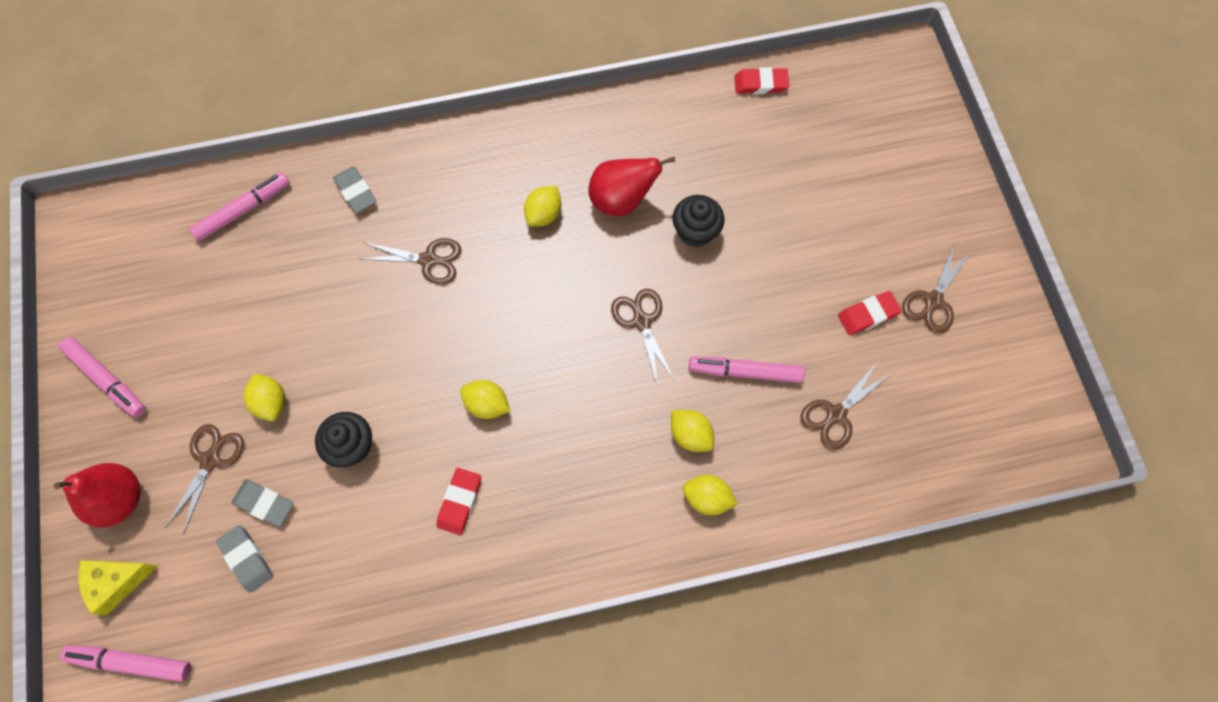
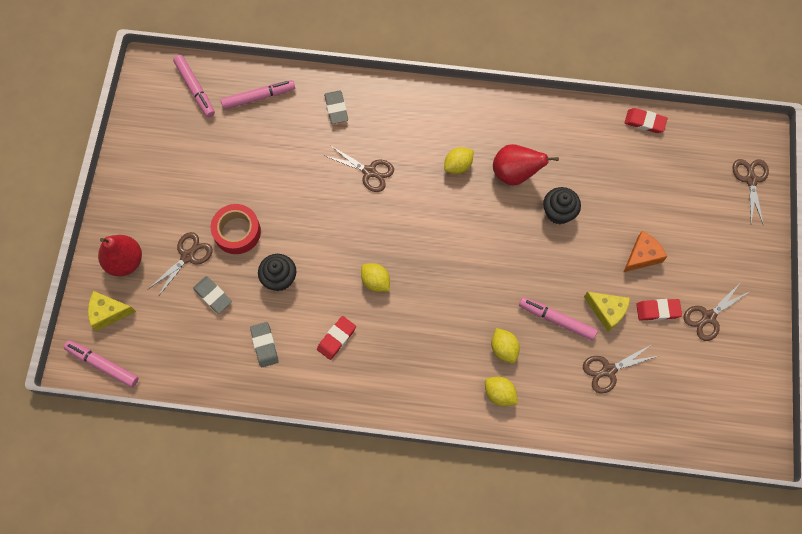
camera: 20 degrees right, 0 degrees up
(107, 379) = (139, 182): pink marker -> pink marker (195, 89)
(247, 559) = (191, 327): grey eraser -> grey eraser (264, 345)
(271, 402) = (237, 232): yellow lemon -> red tape
(641, 321) = (498, 262): brown scissors -> brown scissors (751, 180)
(805, 338) = (607, 311): none -> yellow cheese
(821, 252) = (642, 256): none -> orange cheese

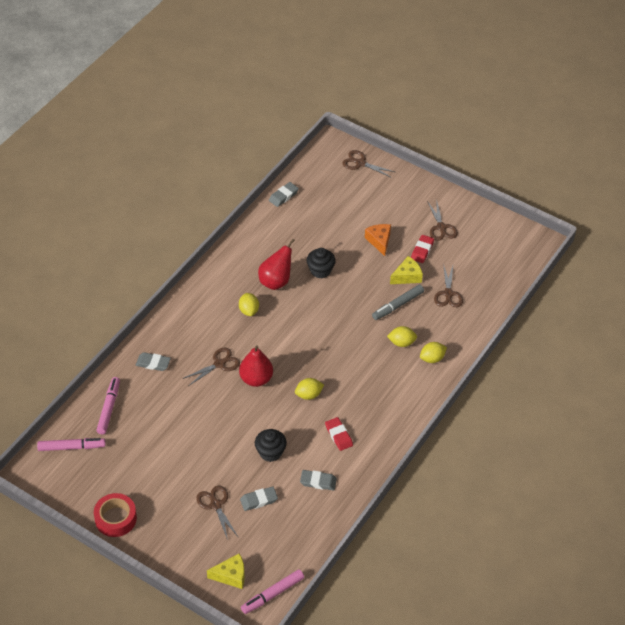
camera: 65 degrees left, 20 degrees down
(108, 313) = (231, 575): yellow cheese -> yellow cheese turned 120 degrees counterclockwise
(125, 261) = (194, 549): red pear -> red pear (256, 379)
(237, 232) = (215, 465): red tape -> red tape (115, 519)
(556, 320) = (397, 305): pink marker -> grey marker
(644, 122) = (283, 196): red eraser -> grey eraser

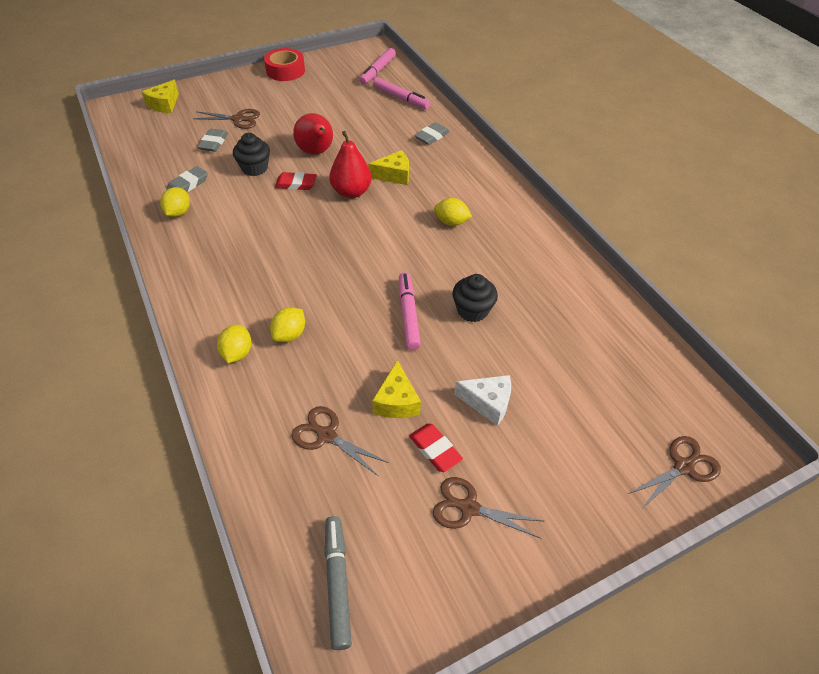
camera: 120 degrees right, 0 degrees up
(219, 364) = (394, 175): brown scissors -> yellow cheese
(272, 594) = (120, 118): pink marker -> pink marker (408, 314)
(276, 281) = (481, 261): red pear -> red pear (316, 152)
(283, 196) = (640, 333): grey eraser -> none
(309, 395) = (294, 220): yellow lemon -> yellow lemon (178, 212)
(338, 435) = (222, 220): red eraser -> red eraser (296, 184)
(379, 241) = (488, 402): orange cheese -> white cheese
(397, 305) = (353, 362): grey marker -> grey marker (337, 583)

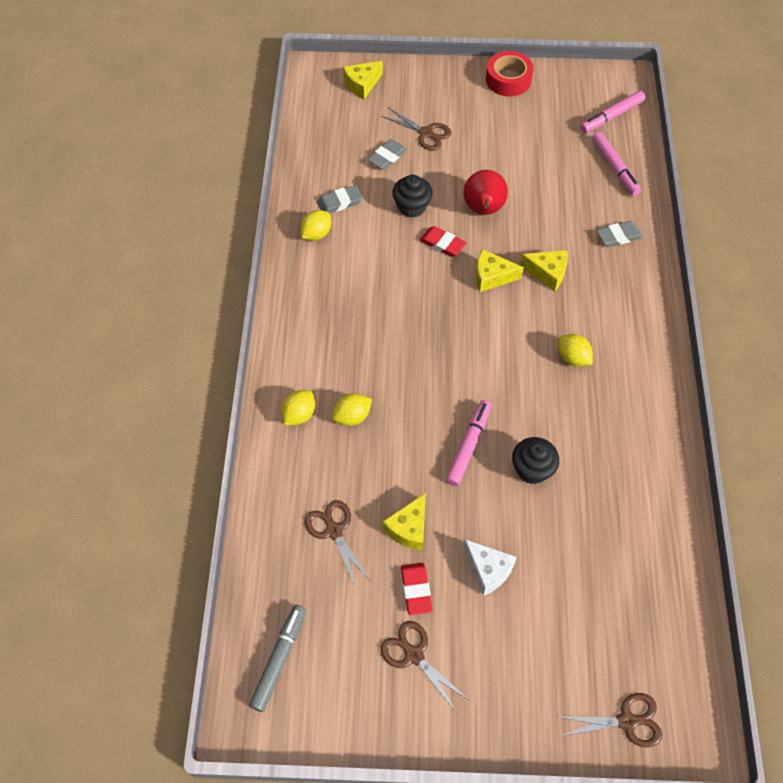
camera: 30 degrees right, 10 degrees up
(351, 192) = (492, 277): red pear -> yellow cheese

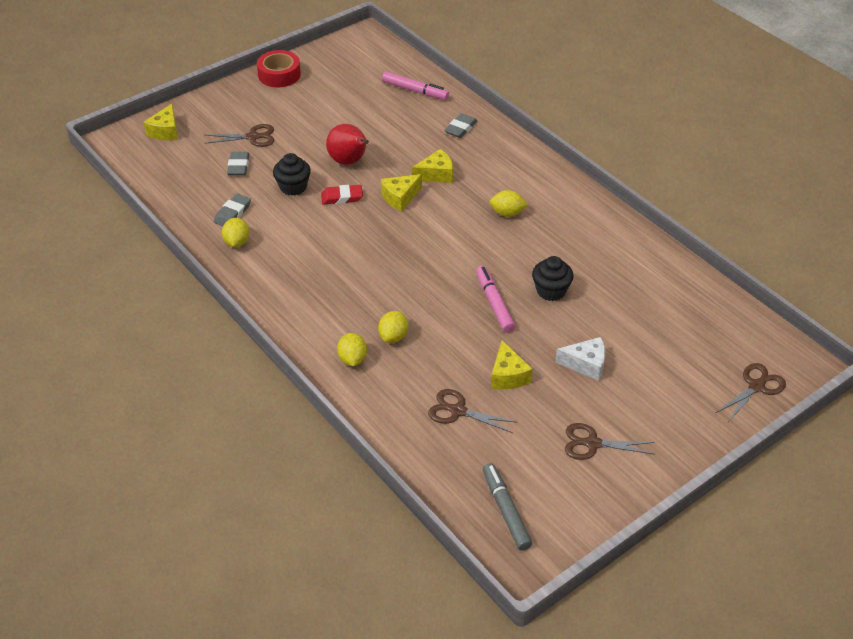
camera: 40 degrees left, 15 degrees down
(416, 589) = (552, 406): red eraser -> none
(611, 116) = (379, 62): pink marker -> none

